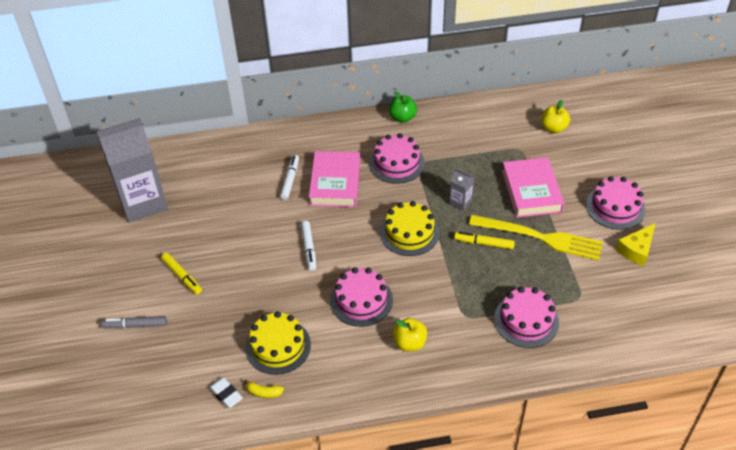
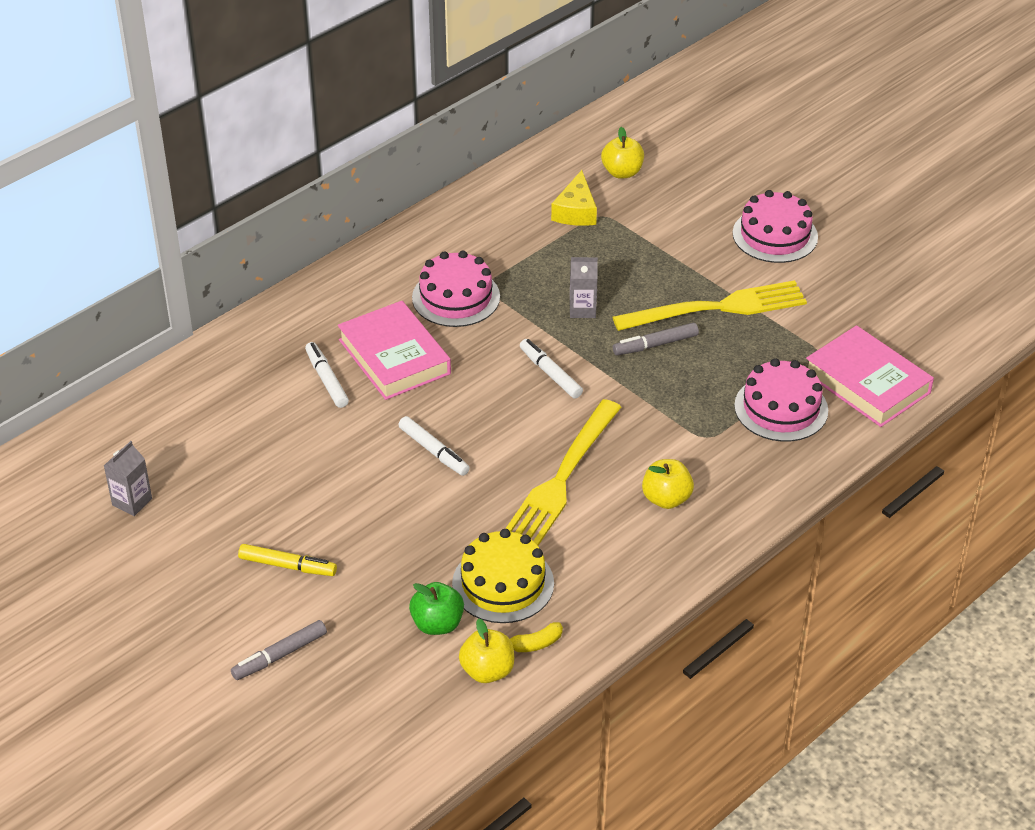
camera: 35 degrees left, 5 degrees down
(143, 202) = (132, 502): grey carton -> grey carton, size x0.41
(226, 394) = (487, 671): white eraser -> yellow apple
(361, 300) = (561, 480): pink cake -> yellow fork
(402, 118) = (412, 237): green apple -> green apple (437, 624)
(409, 232) = (550, 374): yellow cake -> white marker
(484, 243) = (655, 345): yellow marker -> grey marker
(531, 191) = (660, 259): pink book -> pink book (867, 382)
(636, 250) = (839, 273): yellow cheese -> yellow cheese (576, 211)

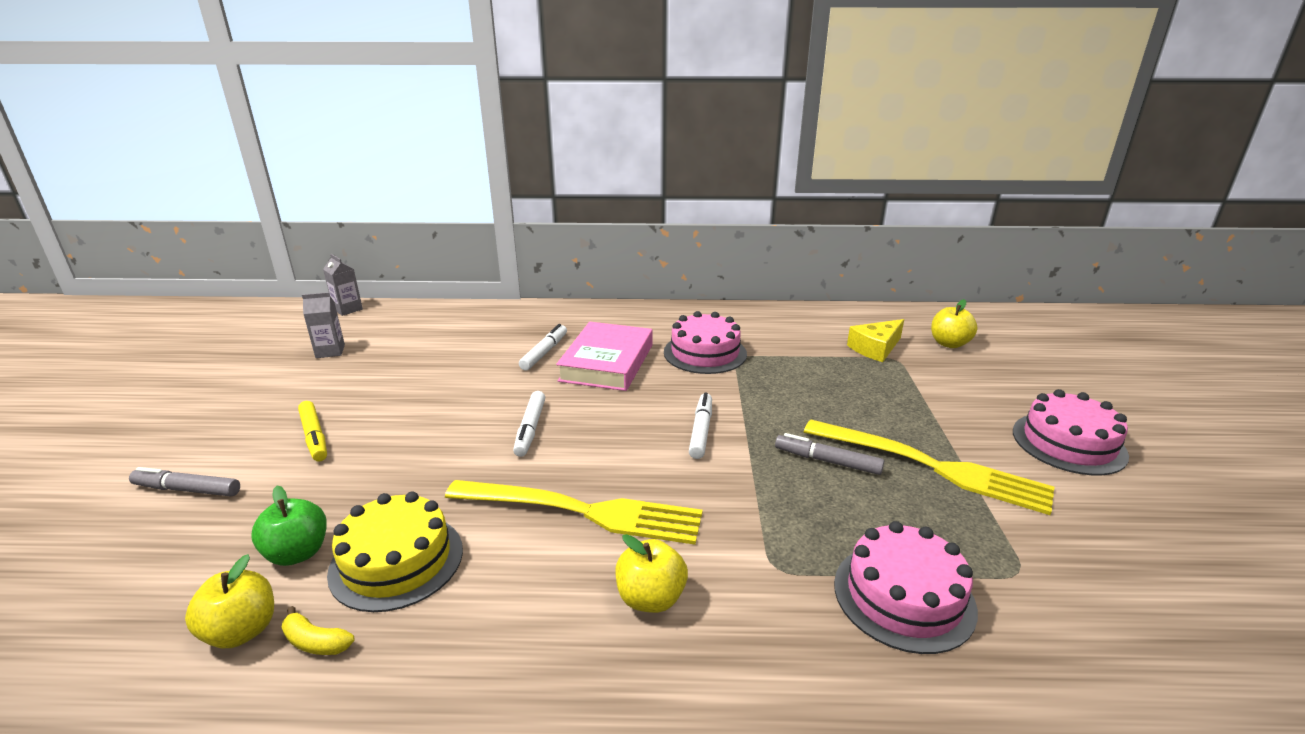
camera: 45 degrees right, 15 degrees down
(561, 480) = (584, 511): yellow fork -> yellow fork turned 150 degrees counterclockwise
(582, 309) = (793, 405): grey carton -> grey carton (347, 309)
(867, 382) = (1064, 642): pink book -> none

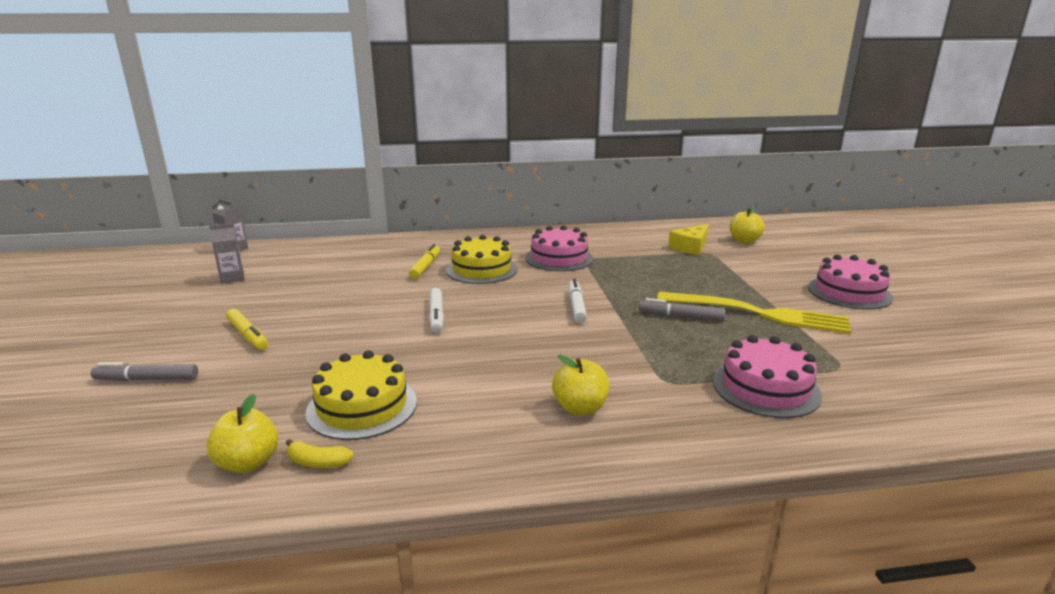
camera: 10 degrees left, 5 degrees down
(298, 553) = (272, 410): green apple -> none
(544, 352) = (425, 266): white marker -> yellow marker
(584, 511) = (504, 362): yellow fork -> none
(607, 362) = (481, 269): pink book -> yellow cake

